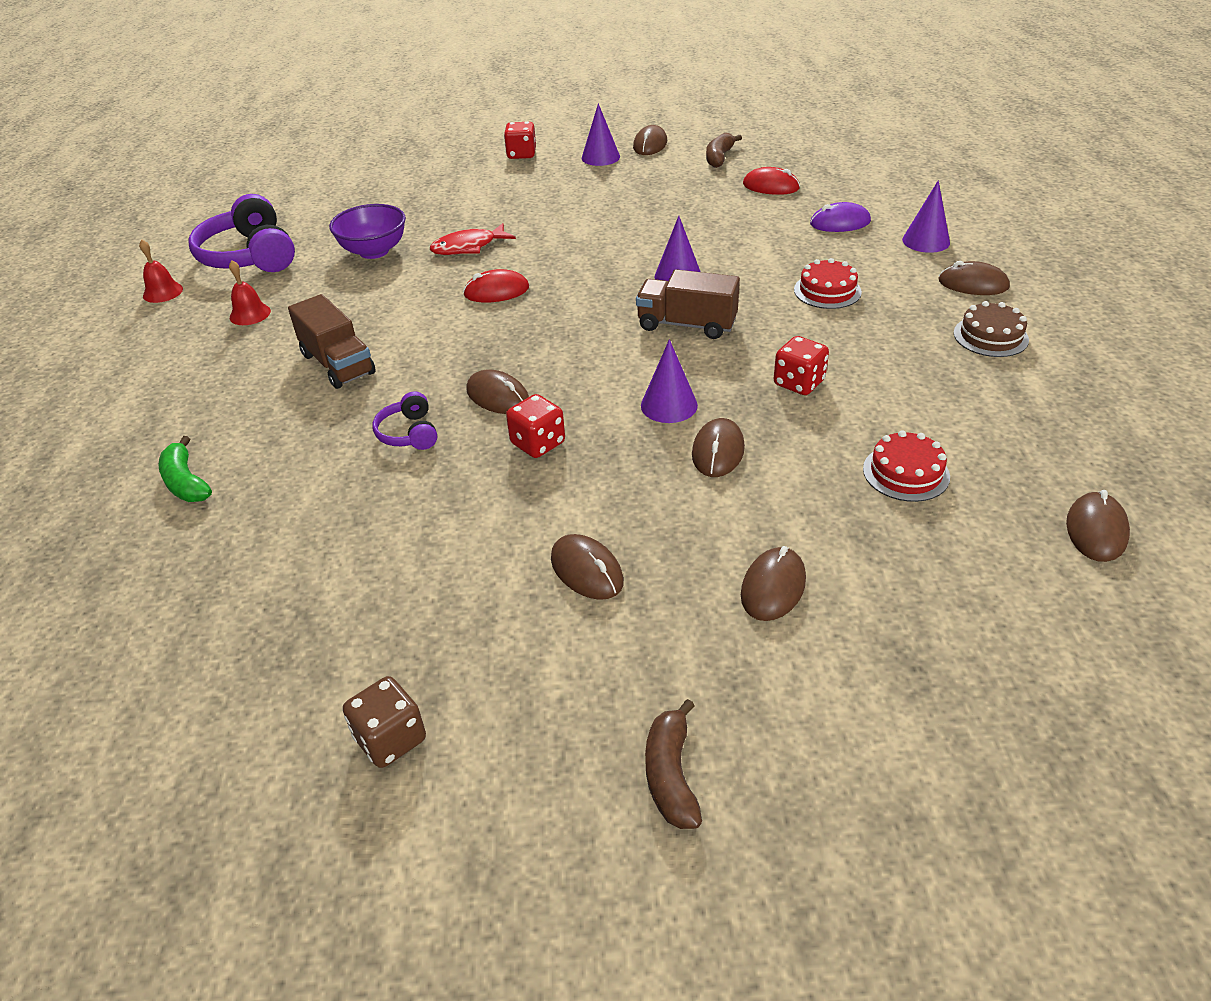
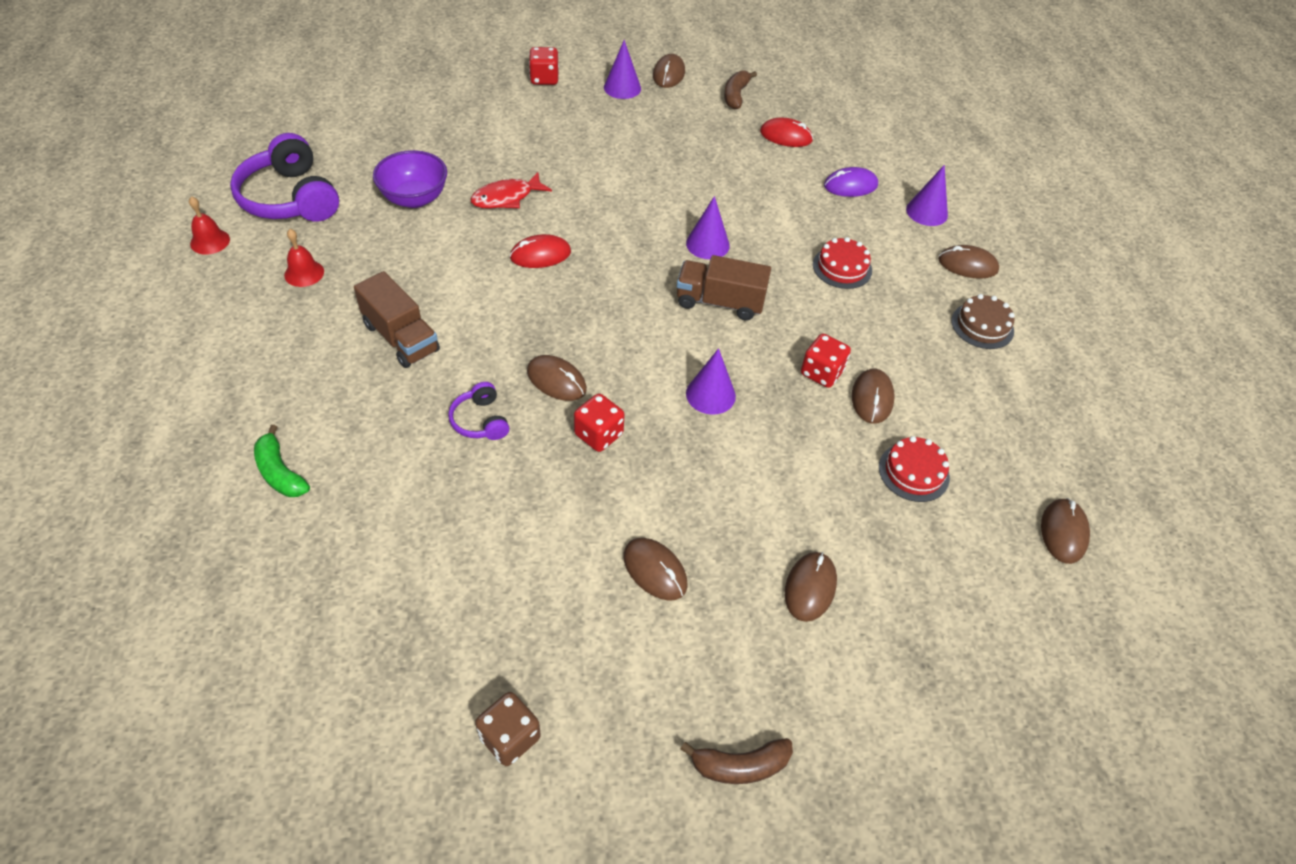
camera: 10 degrees left, 10 degrees up
(671, 775) = (740, 765): brown banana -> brown banana turned 90 degrees counterclockwise
(718, 451) = (756, 446): brown mouse -> brown mouse (872, 398)

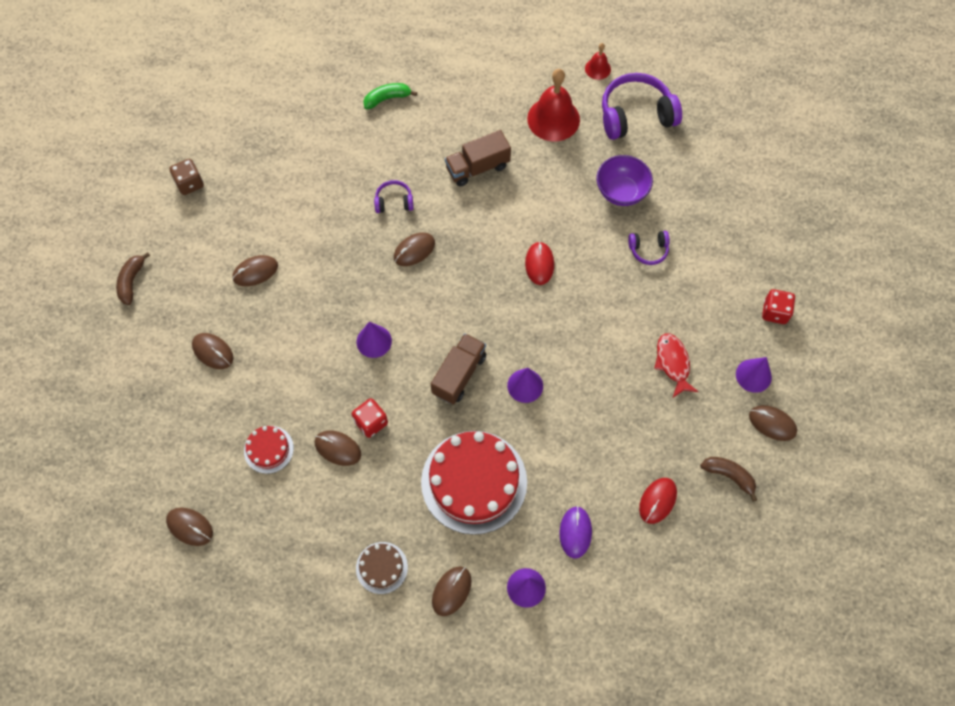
camera: 110 degrees right, 15 degrees up
(304, 273) = (553, 119): red bell -> red bell, size x1.97
(493, 169) = (648, 250): none -> purple headphones
(506, 198) = (610, 253): red fish -> red fish (673, 363)
(598, 434) = (362, 265): red dice -> none
(842, 267) = (474, 482): red cake -> red cake, size x2.11

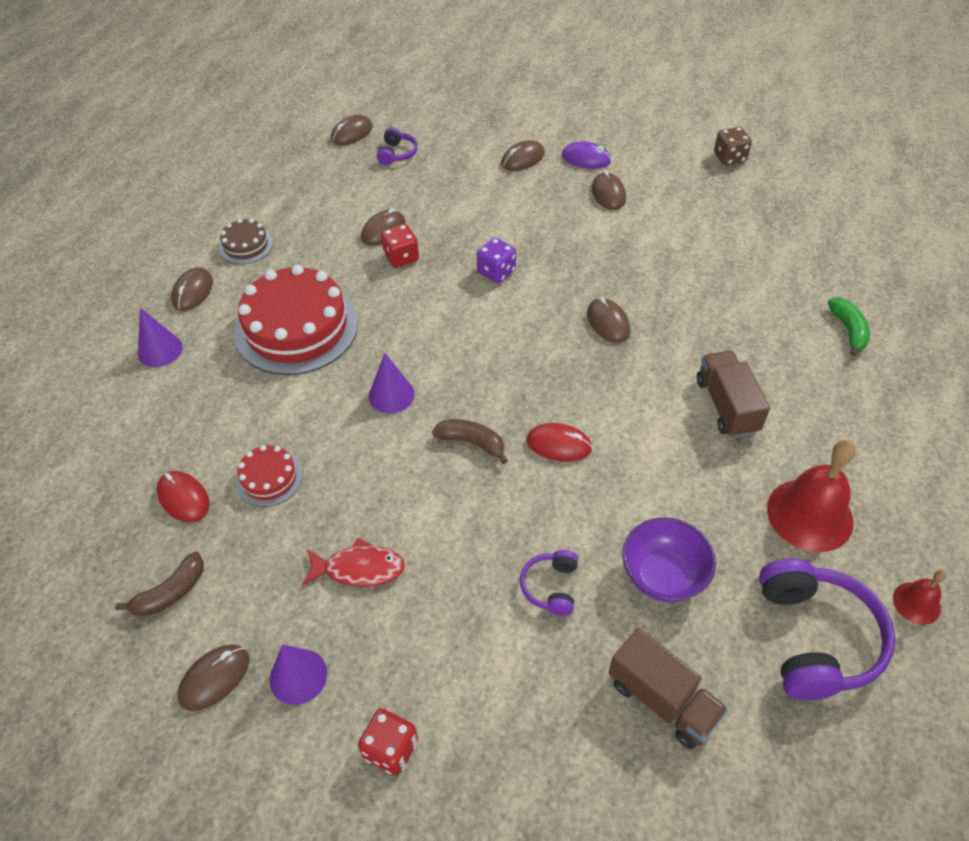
camera: 105 degrees right, 15 degrees down
(132, 281) = (616, 115): brown banana -> brown banana (472, 442)
(268, 449) = (404, 185): red cake -> red cake (269, 478)
(374, 341) = (496, 272): purple cone -> purple dice
(394, 201) = (682, 314): purple headphones -> purple headphones (397, 154)
(451, 591) = (193, 291): brown mouse -> brown mouse turned 60 degrees clockwise
(459, 374) = (429, 337): brown truck -> brown truck (662, 700)
(575, 532) = (192, 405): purple mouse -> purple mouse (586, 158)

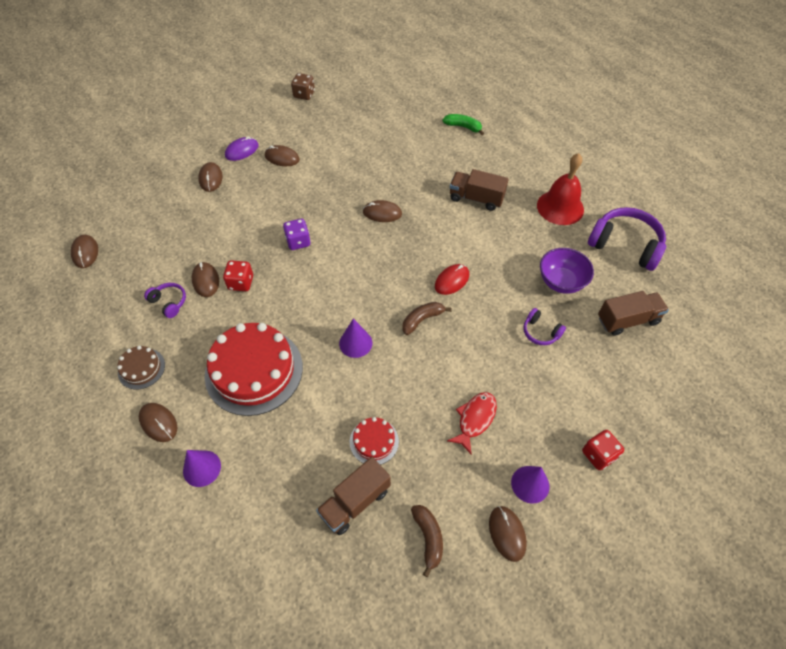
camera: 60 degrees left, 5 degrees up
(183, 498) = (355, 502): red mouse -> brown truck
(397, 154) = (136, 238): purple headphones -> purple headphones (169, 302)
(916, 603) = (626, 200): red bell -> none

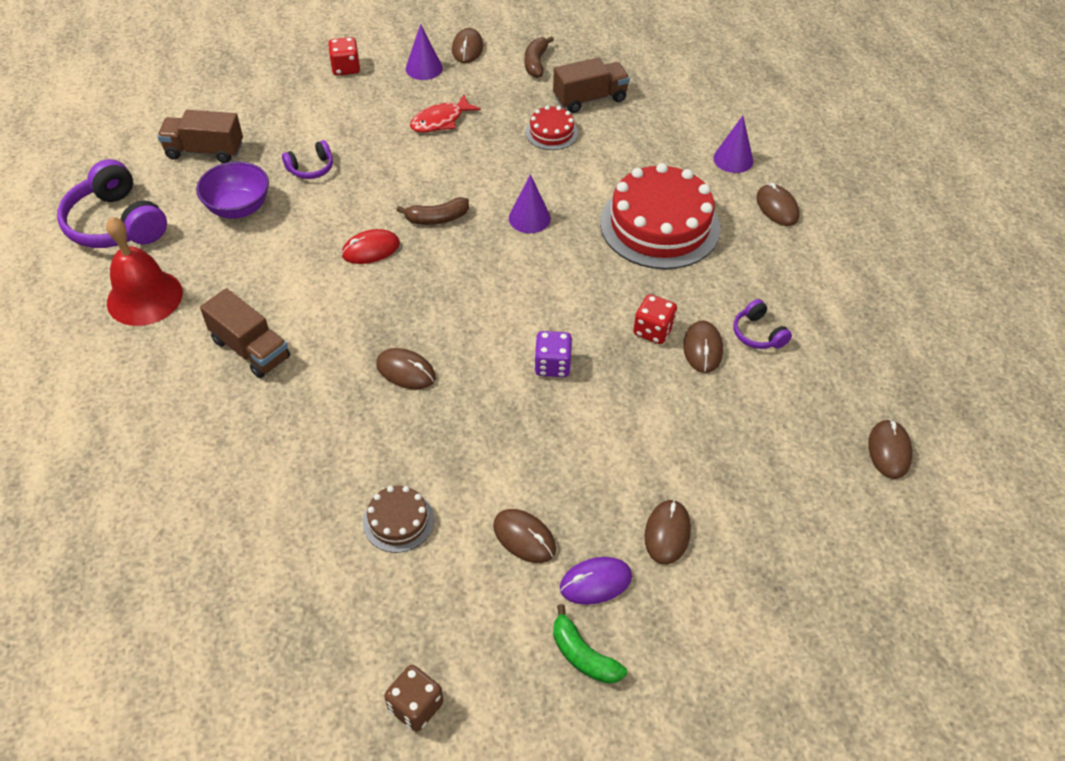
camera: 160 degrees left, 5 degrees down
(141, 368) = (797, 265): brown cake -> brown cake (398, 521)
(463, 127) = (159, 494): green banana -> green banana (583, 655)
(540, 332) = (311, 168): purple headphones -> purple headphones turned 90 degrees clockwise

